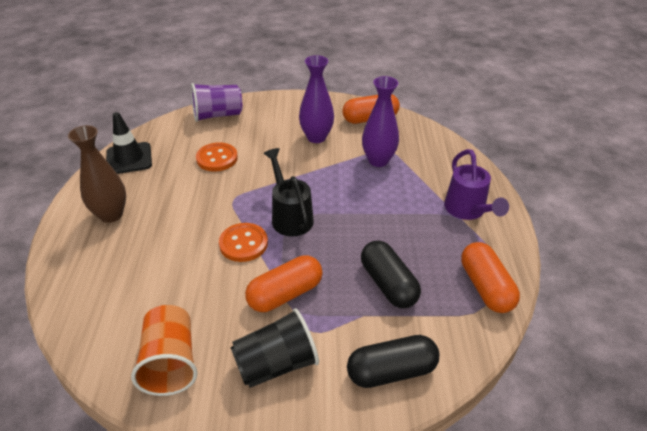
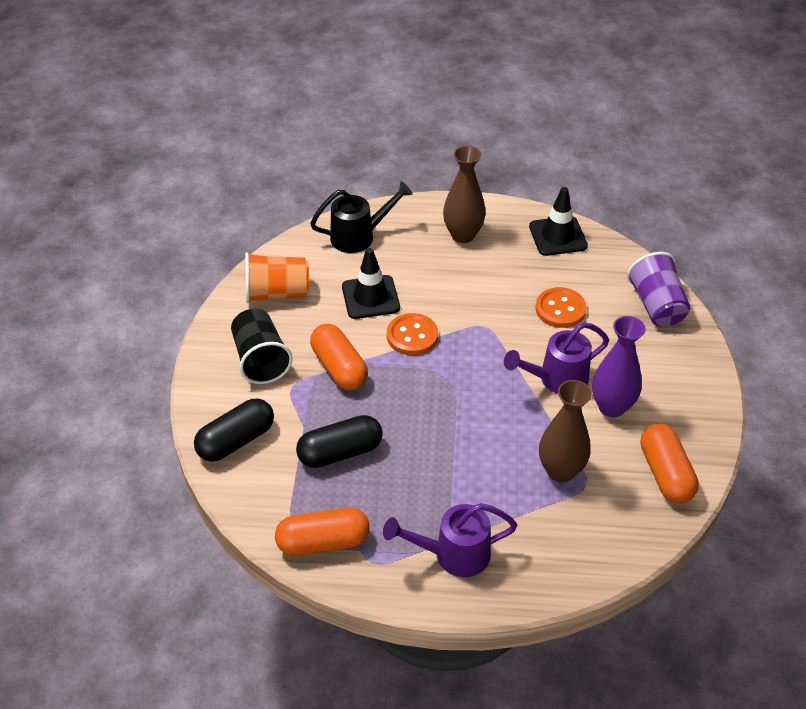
camera: 95 degrees right, 5 degrees up
(188, 277) = (370, 297): none -> black traffic cone
(290, 216) = (452, 374): black watering can -> black watering can (358, 236)
(292, 161) = (557, 379): none -> purple watering can
(378, 160) = (560, 471): purple vase -> brown vase
(391, 371) = (236, 441): black capsule -> black capsule turned 60 degrees clockwise

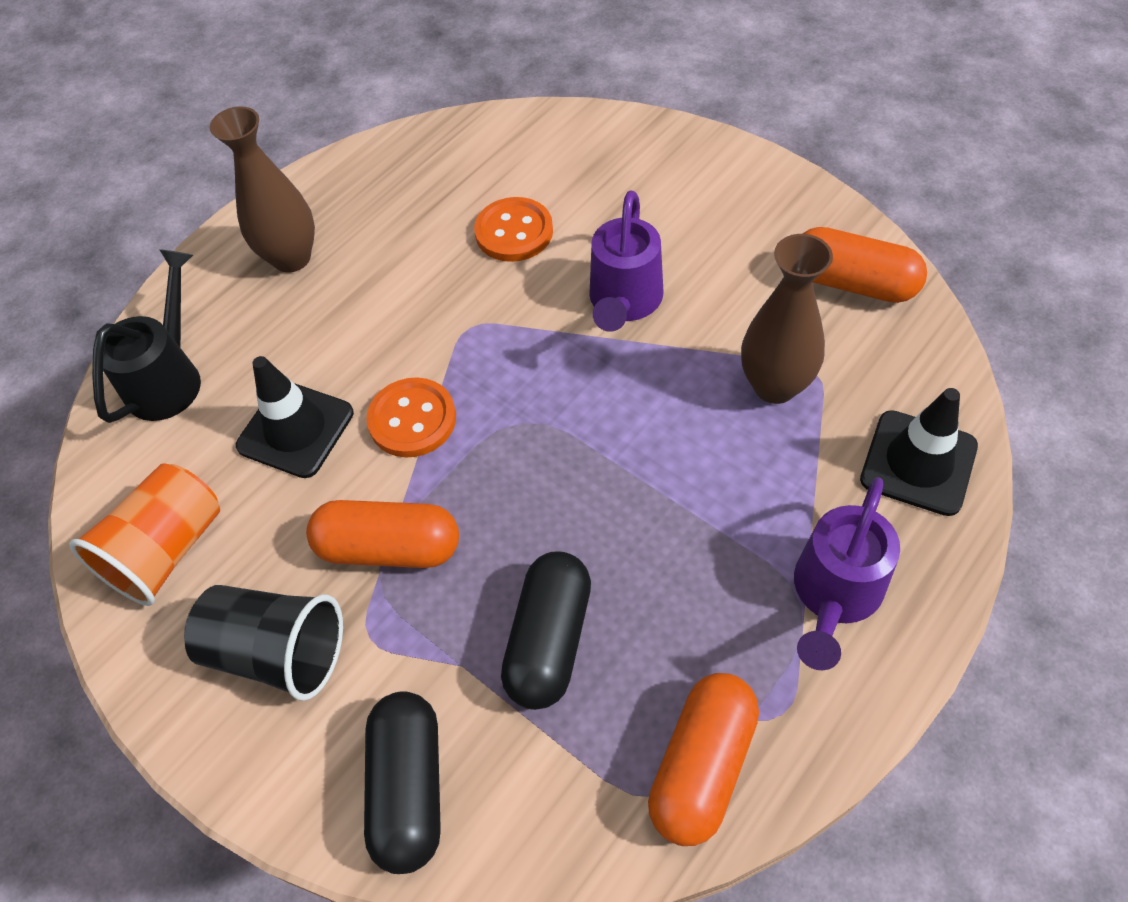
camera: 50 degrees left, 10 degrees up
(558, 236) = (394, 165): black traffic cone -> black traffic cone (918, 463)
(611, 407) = (712, 274): purple vase -> none
(656, 306) = (591, 140): purple cup -> none

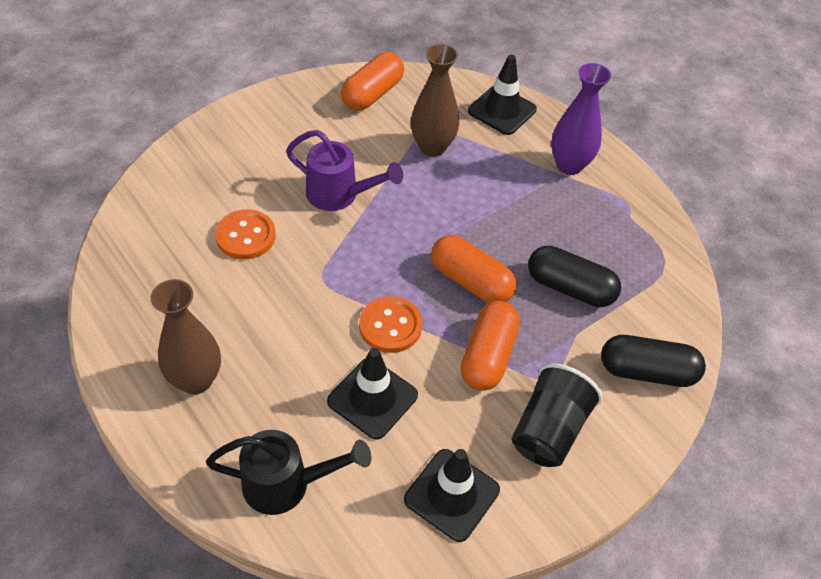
camera: 85 degrees left, 5 degrees down
(167, 550) = (451, 495): orange cup -> black traffic cone
(169, 378) = (286, 484): black watering can -> black watering can turned 150 degrees clockwise
(702, 766) = (651, 242): orange capsule -> orange capsule (471, 281)
(834, 594) = (569, 165): purple watering can -> purple vase

